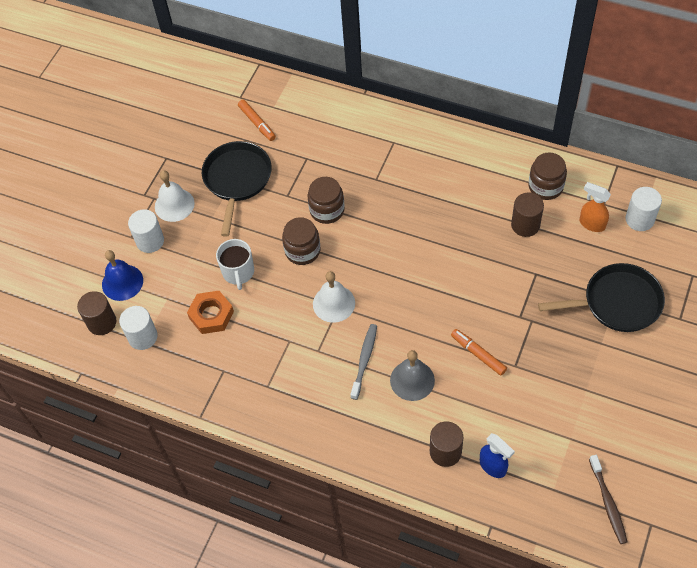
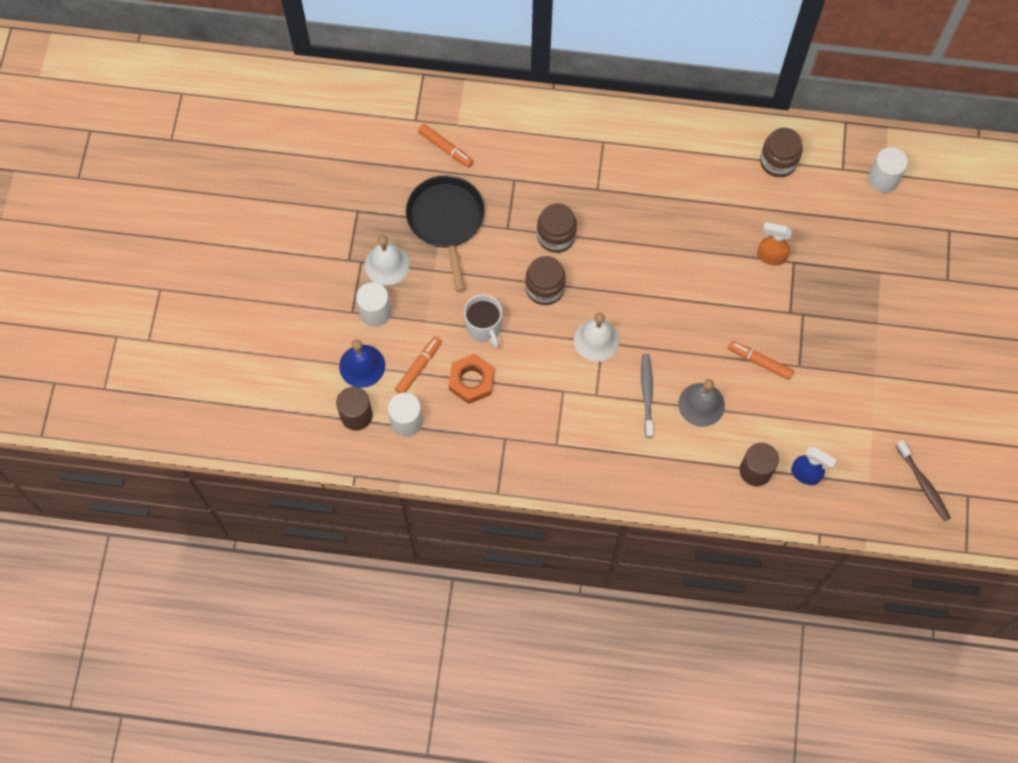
camera: 20 degrees left, 10 degrees up
(170, 294) = (418, 367): none -> orange marker
(525, 225) = (769, 210): brown cylinder -> none
(591, 224) = (836, 194): orange spray bottle -> orange spray bottle (770, 256)
(618, 302) = (883, 276): black pan -> none

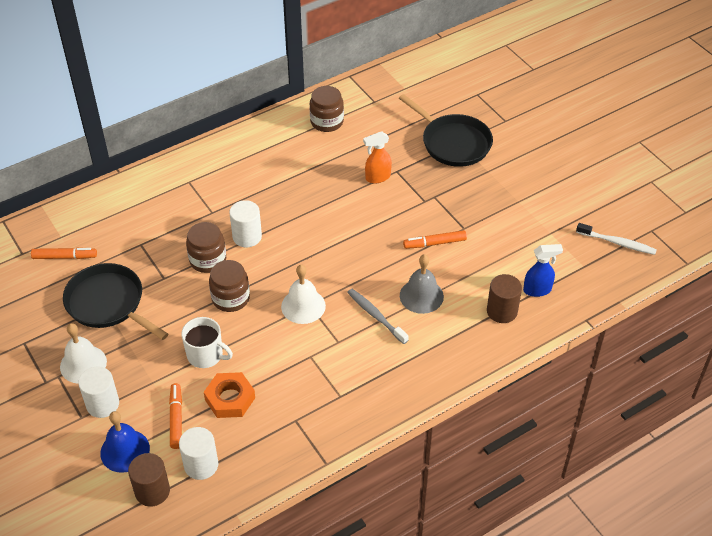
camera: 40 degrees left, 20 degrees down
(874, 269) = (453, 143): none -> black pan
(883, 179) = (406, 92): white cylinder -> white cylinder (247, 237)
(923, 484) = (617, 243): brown toothbrush -> white toothbrush

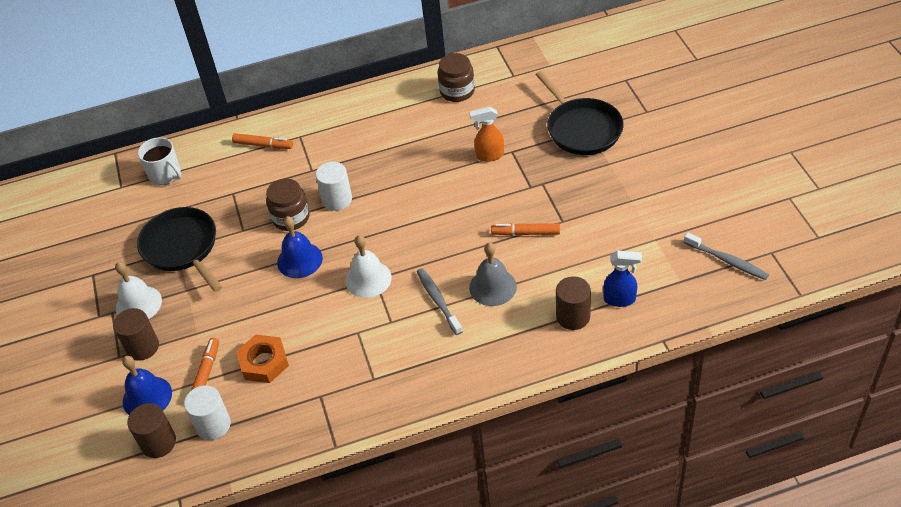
camera: 20 degrees right, 0 degrees up
(65, 257) = (158, 196): orange marker -> orange marker (263, 145)
(102, 404) = (142, 347): white cylinder -> brown cylinder
(206, 355) = (256, 314): white mug -> white mug (165, 174)
(230, 298) = (299, 260): brown jar -> blue bell
(617, 243) = (727, 261): white toothbrush -> grey toothbrush

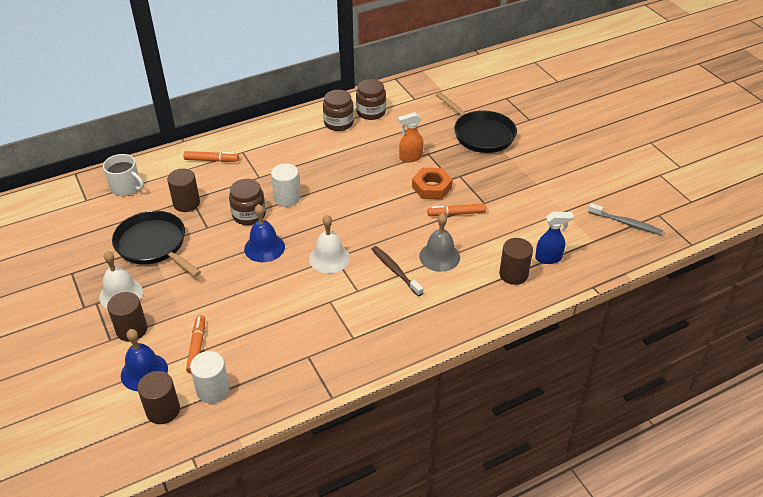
camera: 15 degrees left, 5 degrees down
(226, 198) = (186, 203): none -> brown cylinder
(264, 362) = (250, 333): orange nut -> orange nut (431, 187)
(416, 104) = (338, 123): none -> brown jar
(438, 300) = (395, 271): grey toothbrush -> brown toothbrush

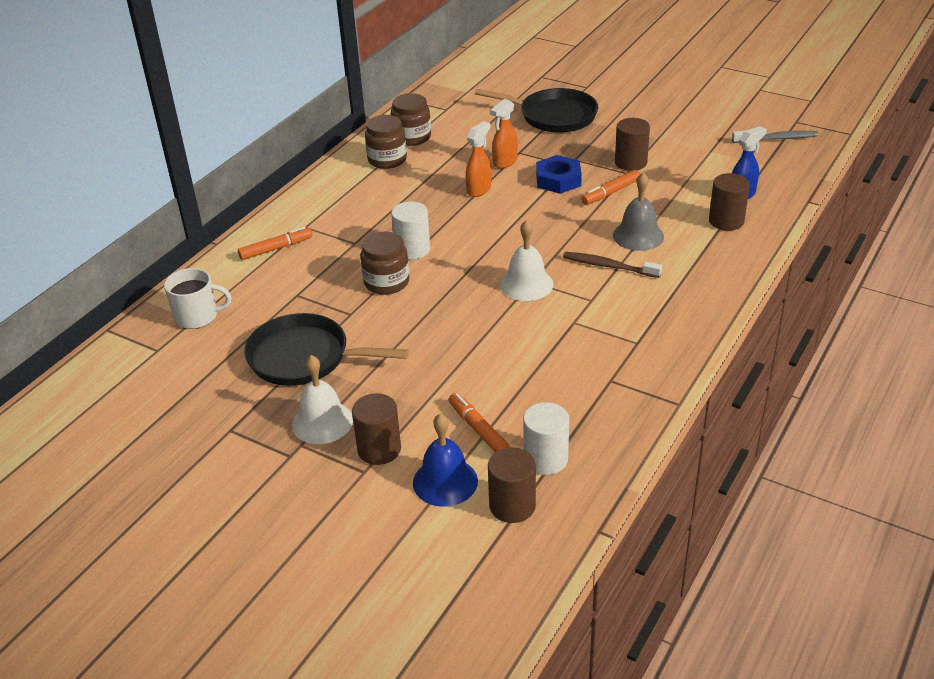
camera: 30 degrees left, 5 degrees down
(186, 203) = (296, 301): brown cylinder -> brown cylinder (630, 162)
(264, 247) = (442, 305): blue bell -> none
(372, 172) = (479, 189): none -> orange spray bottle
(431, 187) = (558, 180): orange nut -> blue nut

